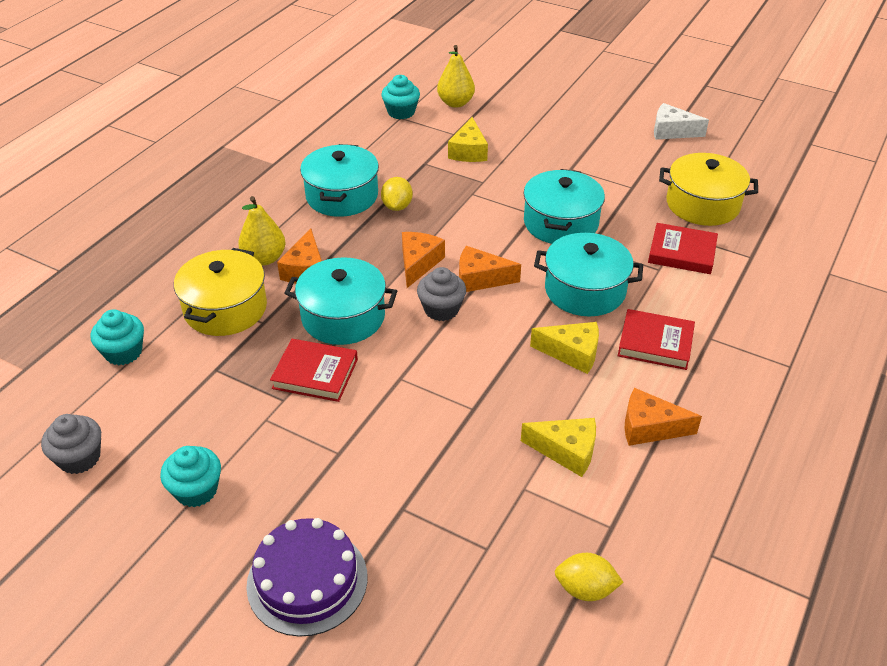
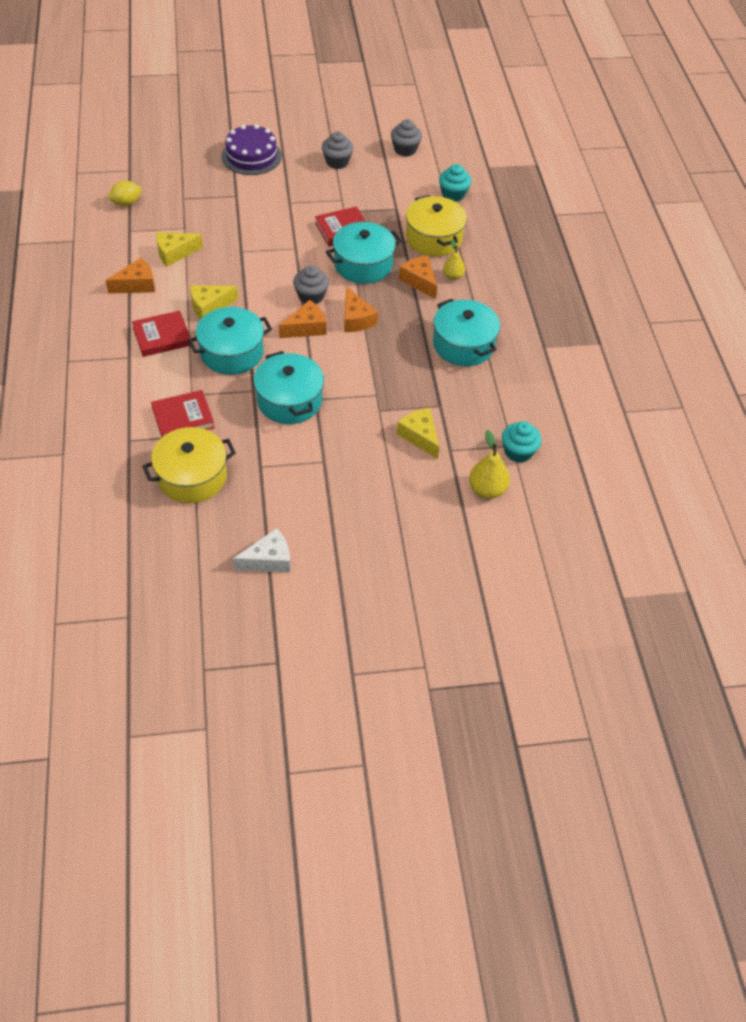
camera: 140 degrees right, 10 degrees up
(196, 490) = (337, 162): turquoise cupcake -> grey cupcake
(264, 258) = (453, 276): yellow pear -> yellow pear, size x0.64
(397, 206) = (416, 355): yellow lemon -> none

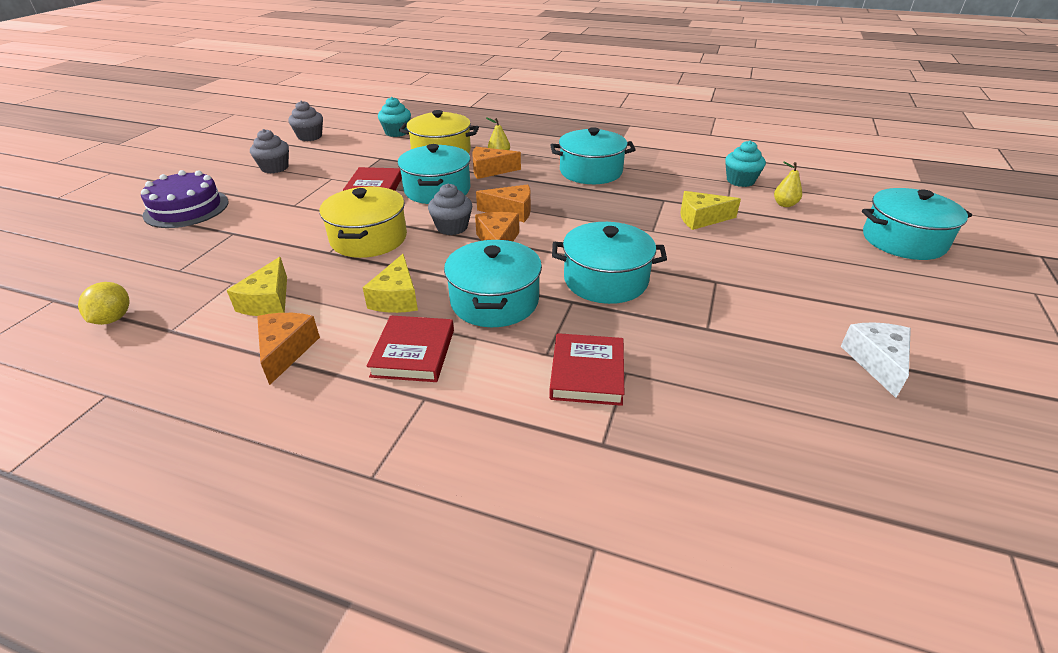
camera: 60 degrees left, 15 degrees down
(192, 477) = (707, 393): yellow pot -> yellow pot (369, 238)
(467, 578) = (903, 240): none -> turquoise pot
(487, 490) = (784, 204): yellow pear -> yellow pear, size x0.64

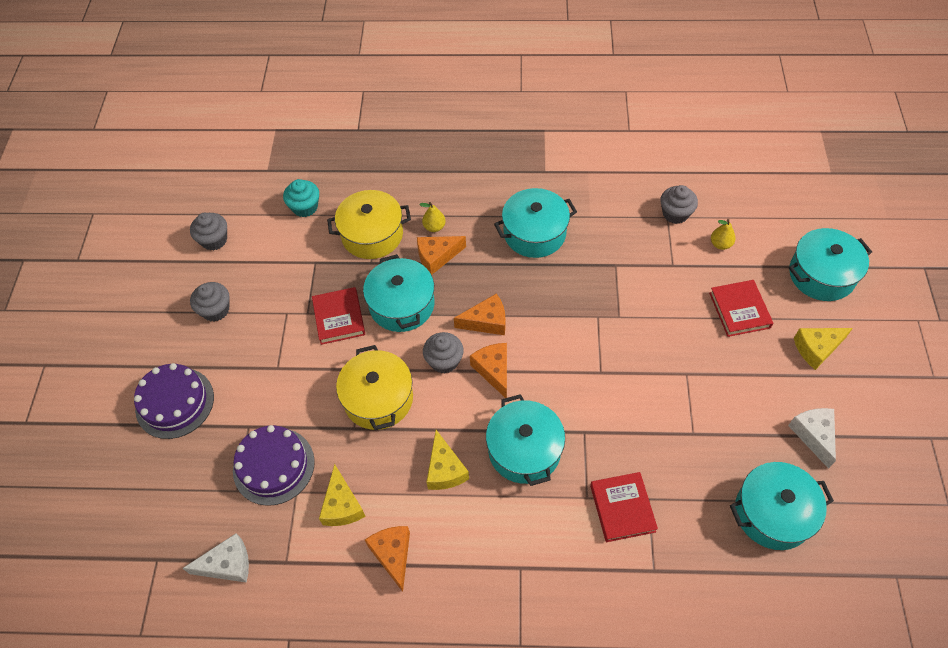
camera: 15 degrees left, 20 degrees up
(113, 318) = (227, 564): yellow lemon -> white cheese
(230, 261) = (273, 466): none -> purple cake
(413, 353) = (490, 526): red book -> red book (739, 310)
(605, 280) = (601, 397): turquoise pot -> turquoise pot (772, 513)
(701, 219) = (655, 287): yellow cheese -> yellow cheese (817, 349)
(740, 181) = (675, 213): turquoise cupcake -> grey cupcake

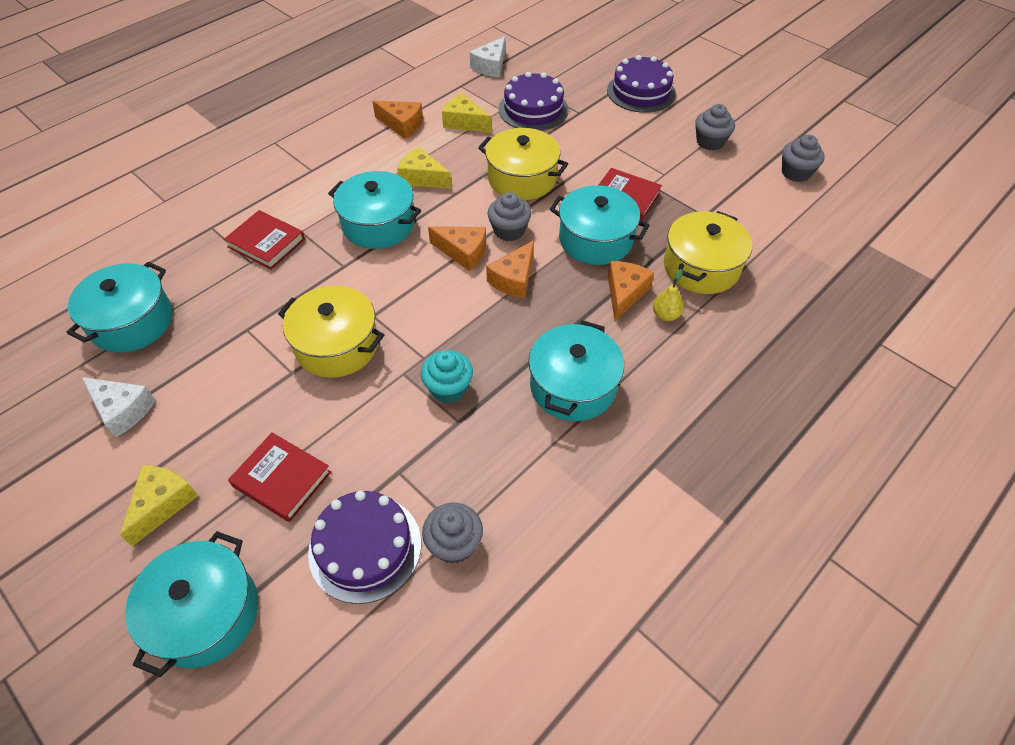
camera: 130 degrees right, 5 degrees down
(305, 207) = (786, 243): turquoise cupcake -> turquoise cupcake (448, 388)
(642, 369) = (337, 345): none -> yellow pot
(720, 244) = (365, 547): yellow pear -> purple cake

